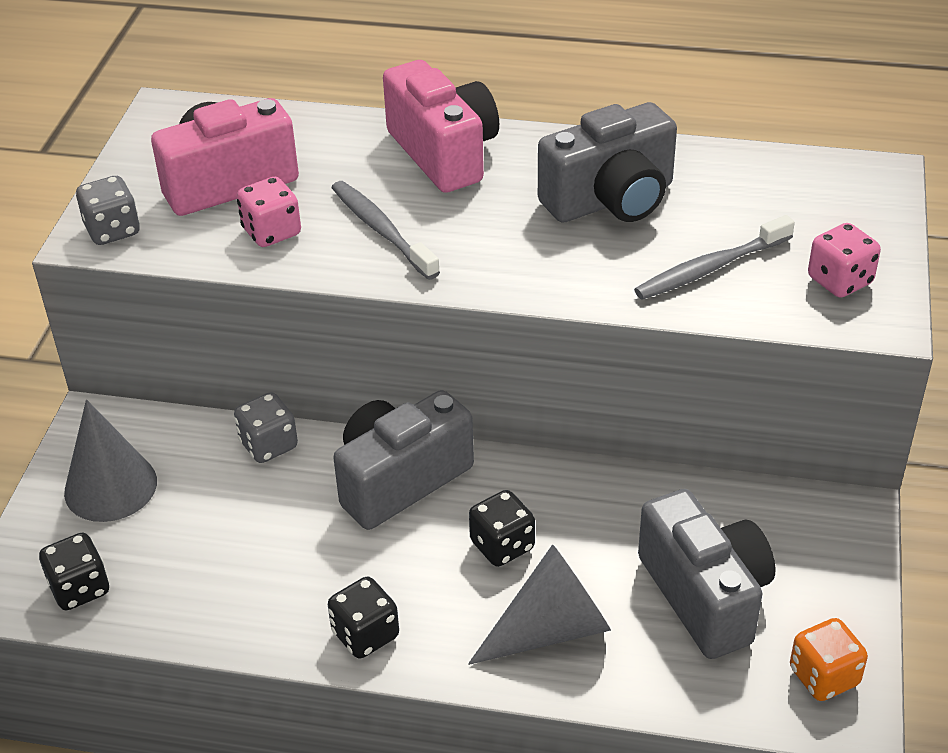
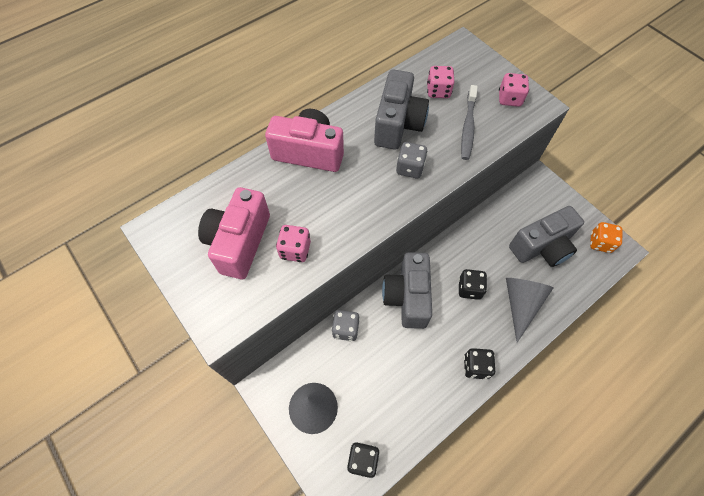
camera: 50 degrees left, 20 degrees up
(112, 230) = (223, 313): grey dice -> grey dice (410, 168)
(381, 230) = (337, 210): grey toothbrush -> none
(705, 595) = (542, 247): grey camera -> grey camera turned 135 degrees clockwise
(737, 202) = (438, 91): none -> pink dice

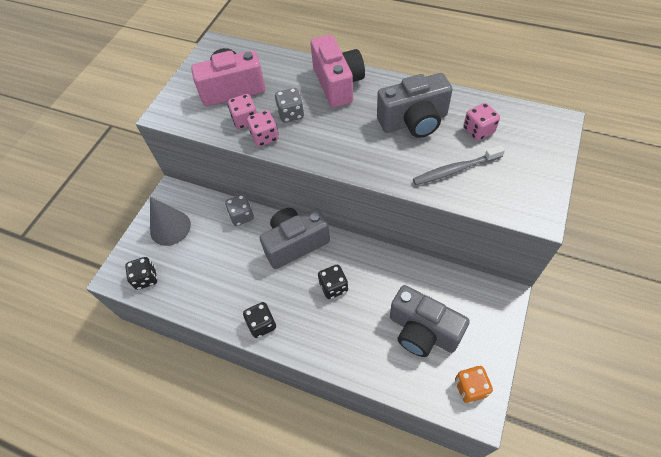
camera: 65 degrees right, 5 degrees down
(410, 168) = (373, 150): grey dice -> grey dice (291, 114)
(509, 99) = (522, 187): pink dice -> pink dice (265, 137)
(521, 304) = (345, 337): grey cone -> none

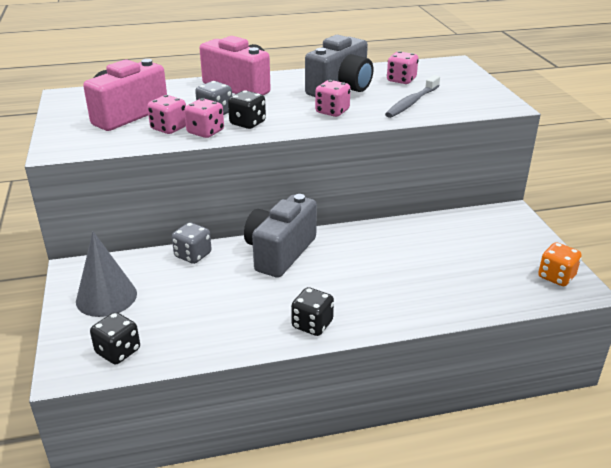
camera: 40 degrees left, 25 degrees down
(333, 287) = (356, 266): black dice -> black dice (247, 123)
(377, 153) = (332, 112): none -> pink dice
(422, 331) = (474, 260): grey camera -> none

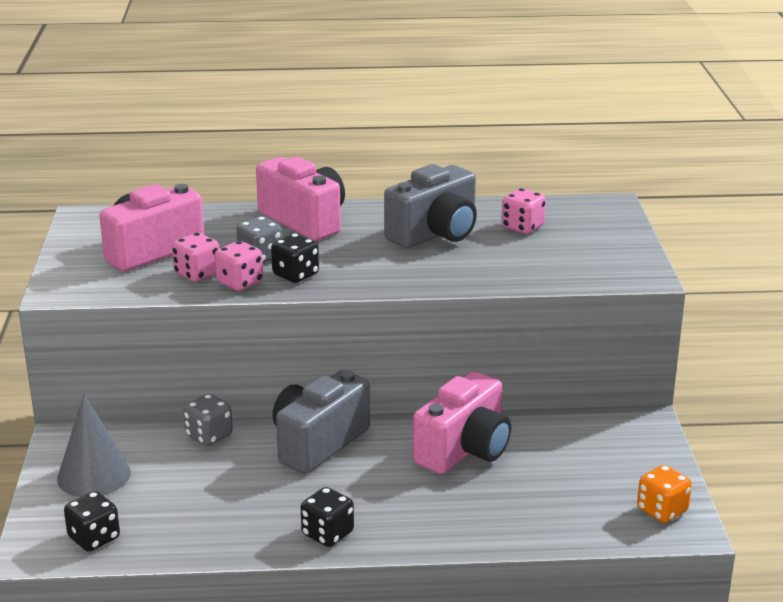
camera: 10 degrees right, 5 degrees down
(332, 112) = (409, 267): pink dice -> none
(392, 246) = (464, 450): none -> pink camera
(412, 102) = (519, 262): grey toothbrush -> none

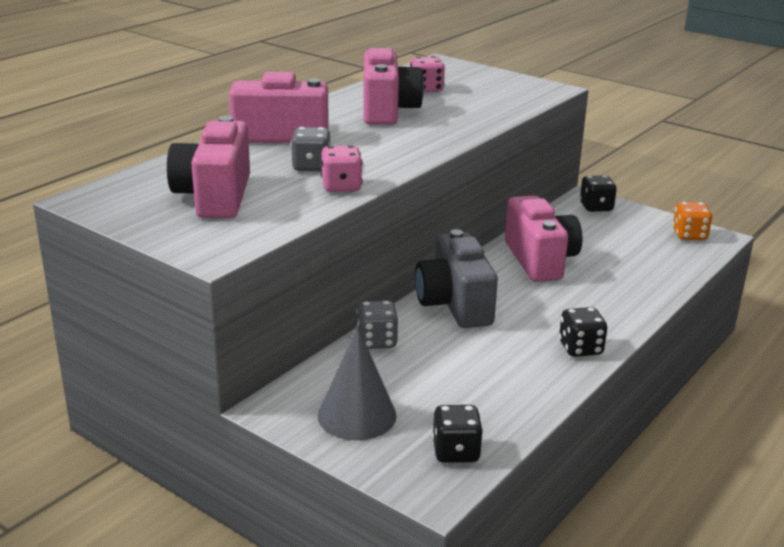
camera: 50 degrees left, 0 degrees up
(197, 274) = (295, 195): pink dice -> none
(295, 275) = (366, 166): black dice -> black dice (596, 207)
(435, 234) = (387, 111): grey camera -> pink camera

